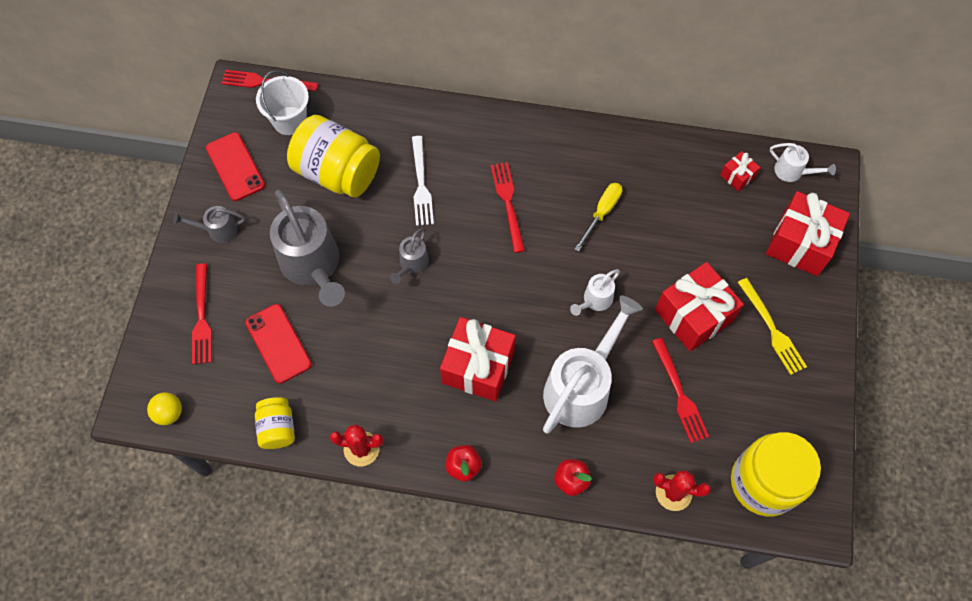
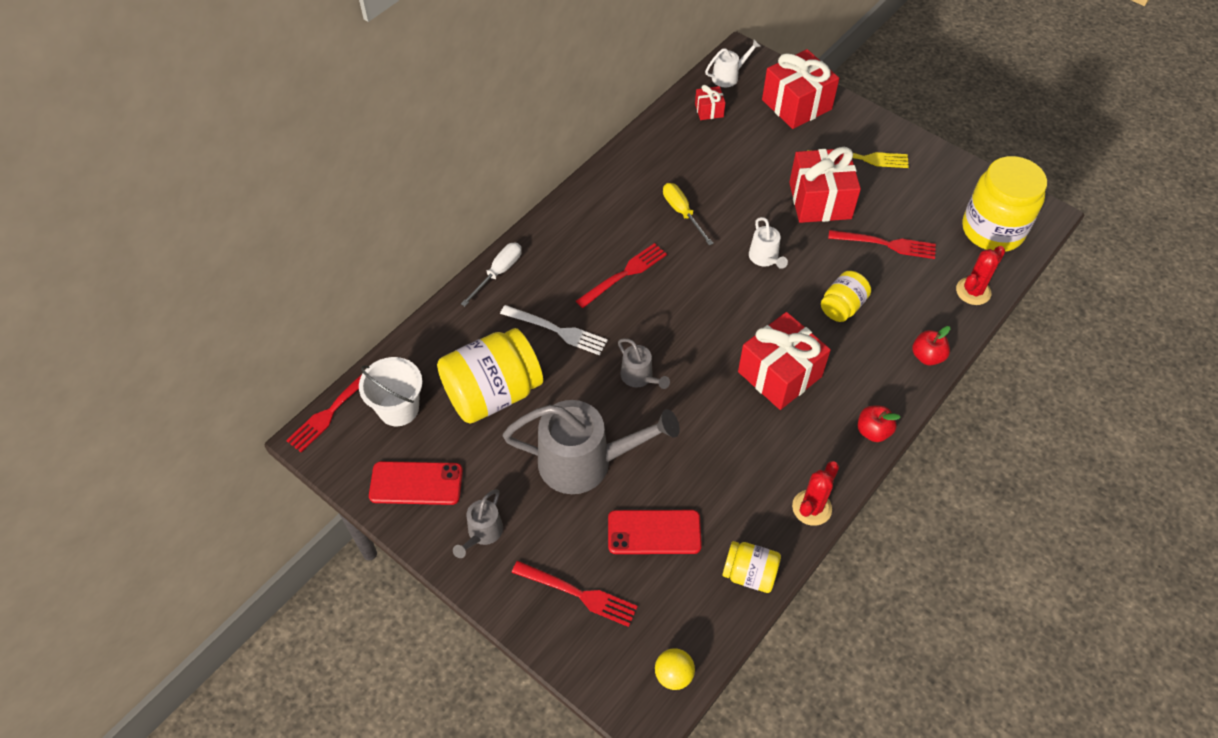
camera: 60 degrees left, 10 degrees down
(451, 115) = (498, 273): none -> white screwdriver
(507, 202) = (625, 274): red fork -> red fork turned 120 degrees clockwise
(582, 386) = (842, 307): white watering can -> yellow jar

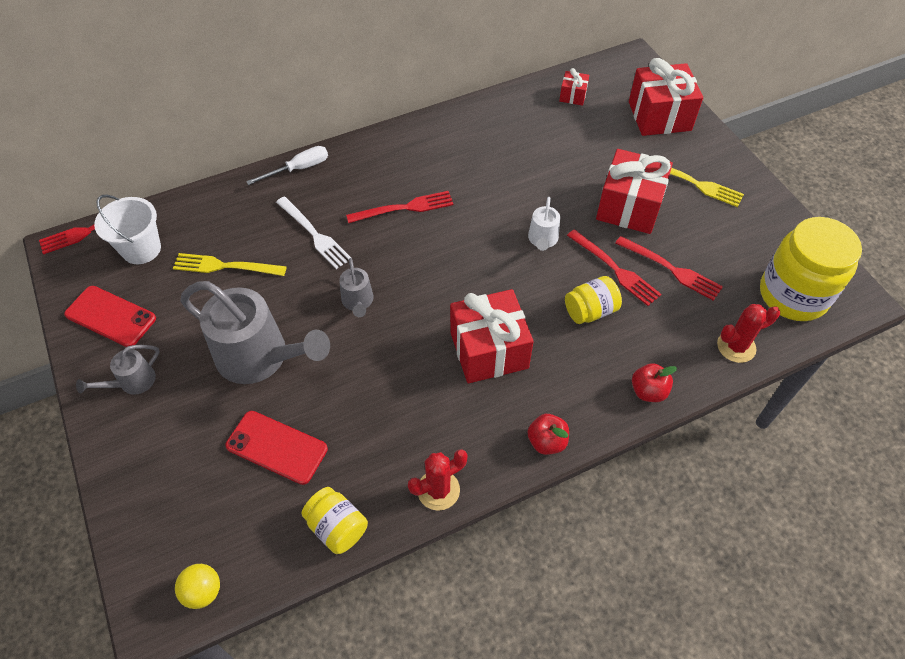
camera: 25 degrees right, 0 degrees up
(493, 393) = (224, 266): yellow jar -> yellow fork
(579, 594) = (174, 474): red fork -> red fork (616, 269)
(682, 213) = (491, 174): yellow screwdriver -> none
(729, 76) = (610, 73): white watering can -> none

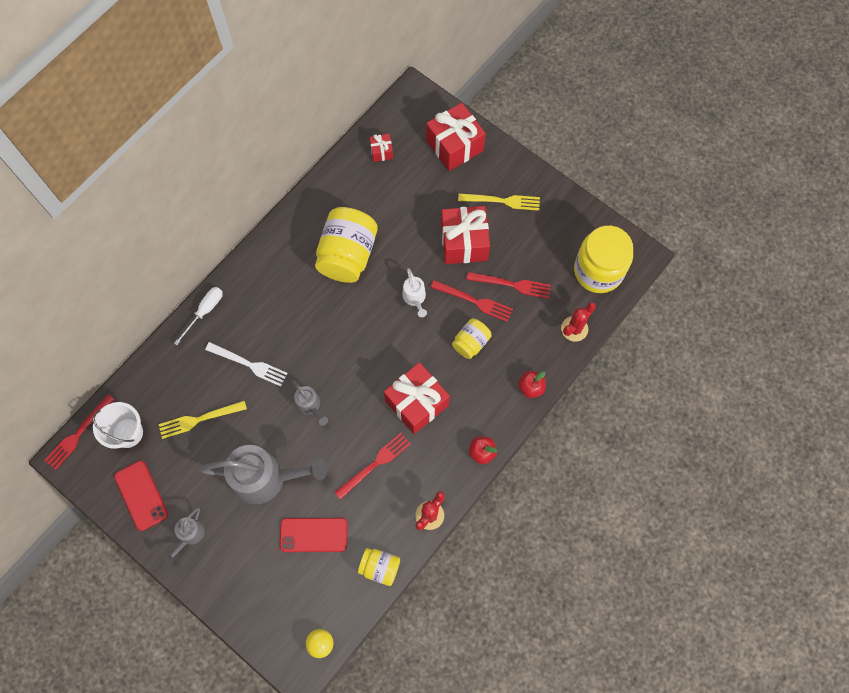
camera: 25 degrees left, 15 degrees up
(111, 316) = (141, 495): red phone -> red phone turned 60 degrees clockwise
(405, 208) = (303, 312): red fork -> red fork (375, 463)
(485, 172) = (347, 255): none -> yellow jar

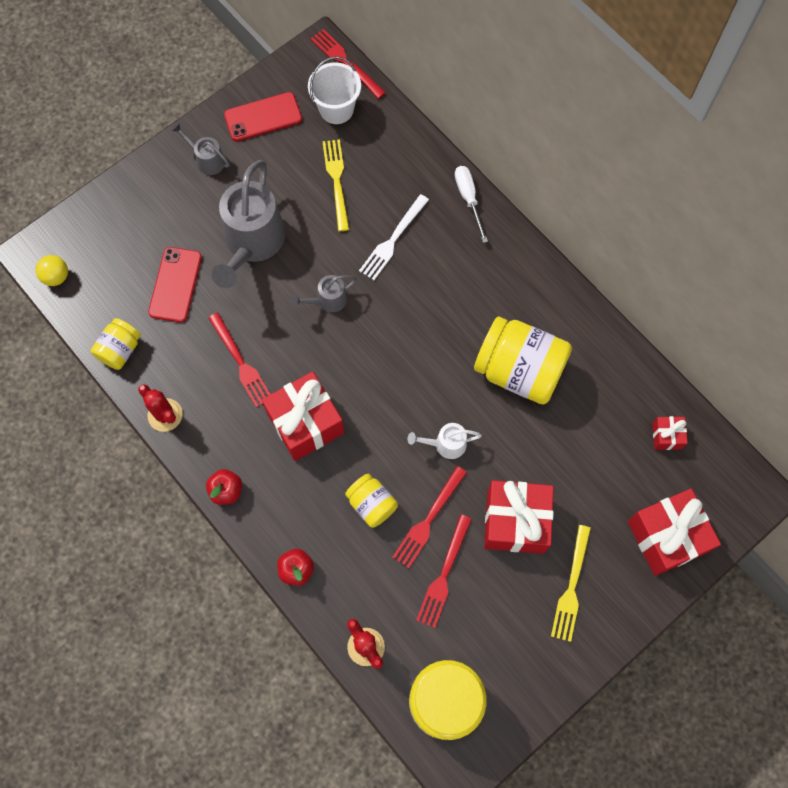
camera: 100 degrees right, 0 degrees up
(205, 311) = (468, 199): white screwdriver -> white screwdriver turned 150 degrees counterclockwise

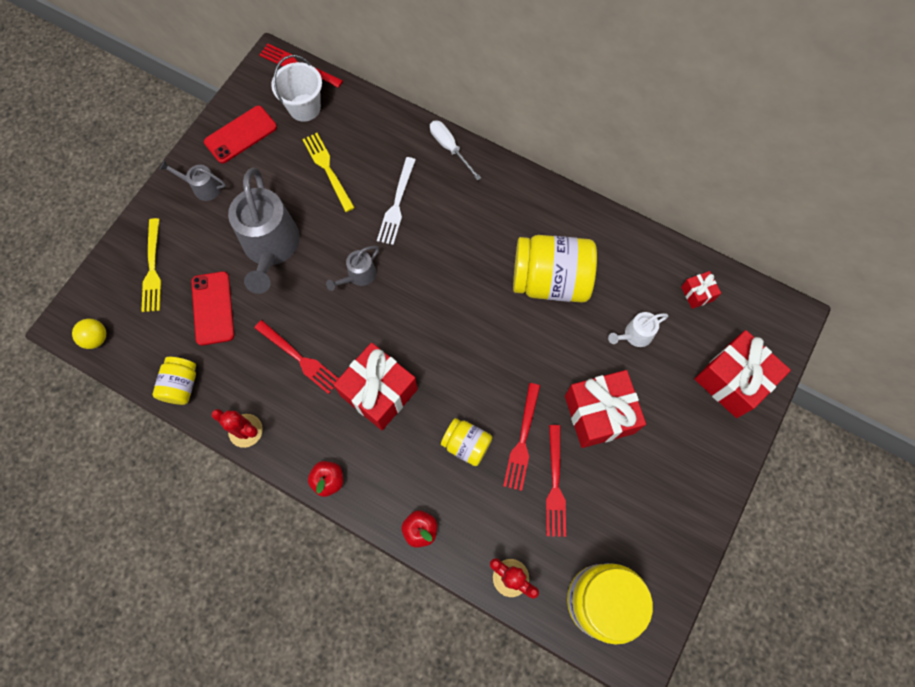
camera: 20 degrees left, 0 degrees up
(445, 444) = (511, 367): white watering can -> white watering can (634, 335)
(571, 588) = (670, 455): yellow fork -> yellow fork (152, 269)

